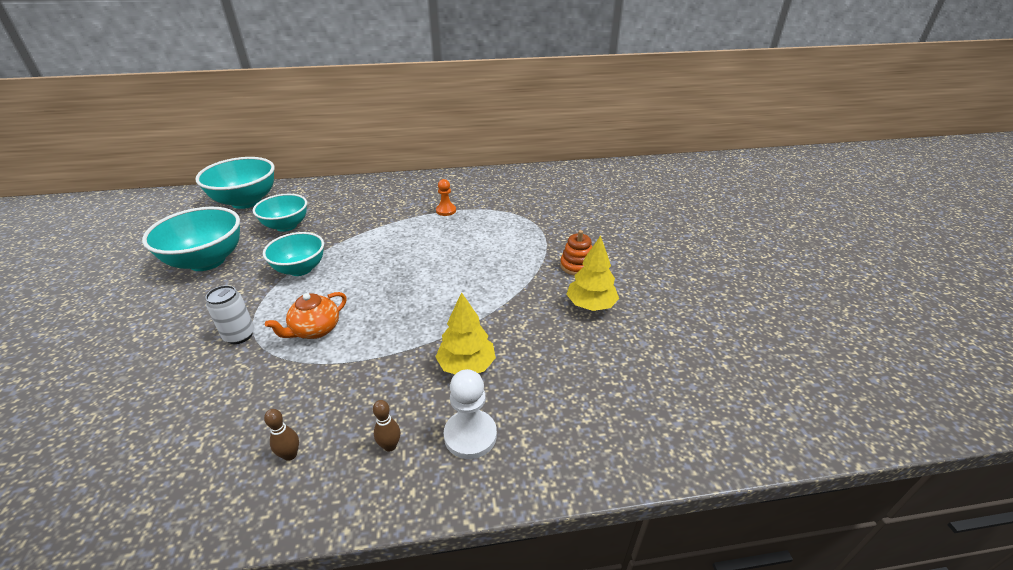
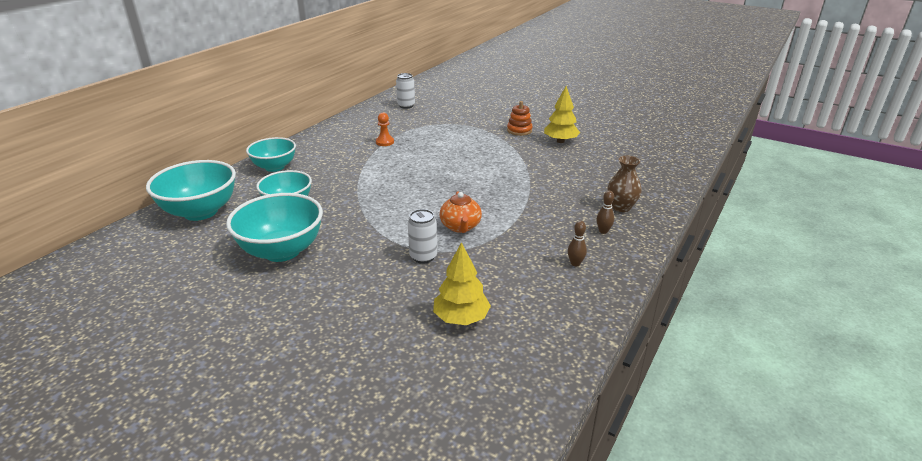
camera: 50 degrees left, 5 degrees down
(300, 269) = (370, 214): turquoise bowl -> turquoise bowl (275, 167)
(466, 366) = (565, 190): yellow tree -> yellow tree (461, 318)
(470, 435) = (621, 207): white pawn -> brown vase
(535, 184) = (406, 106): none -> white can

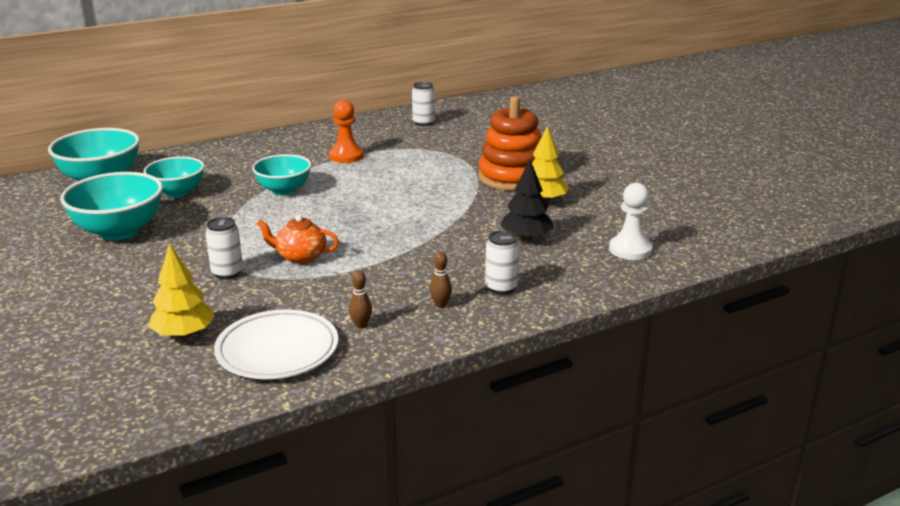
camera: 30 degrees right, 5 degrees down
(275, 167) = (211, 156): turquoise bowl -> turquoise bowl (284, 190)
(385, 142) = (346, 156): orange pawn -> orange pawn, size x1.54
(460, 227) = (300, 257): orange teapot -> orange teapot turned 75 degrees clockwise
(519, 130) = (512, 177): orange stacking toy -> orange stacking toy, size x2.02
(548, 304) = (277, 350): none -> white plate
(586, 169) = (526, 238): none -> black tree
(621, 207) = (501, 288): brown vase -> white can
(654, 160) = (630, 250): none -> white pawn

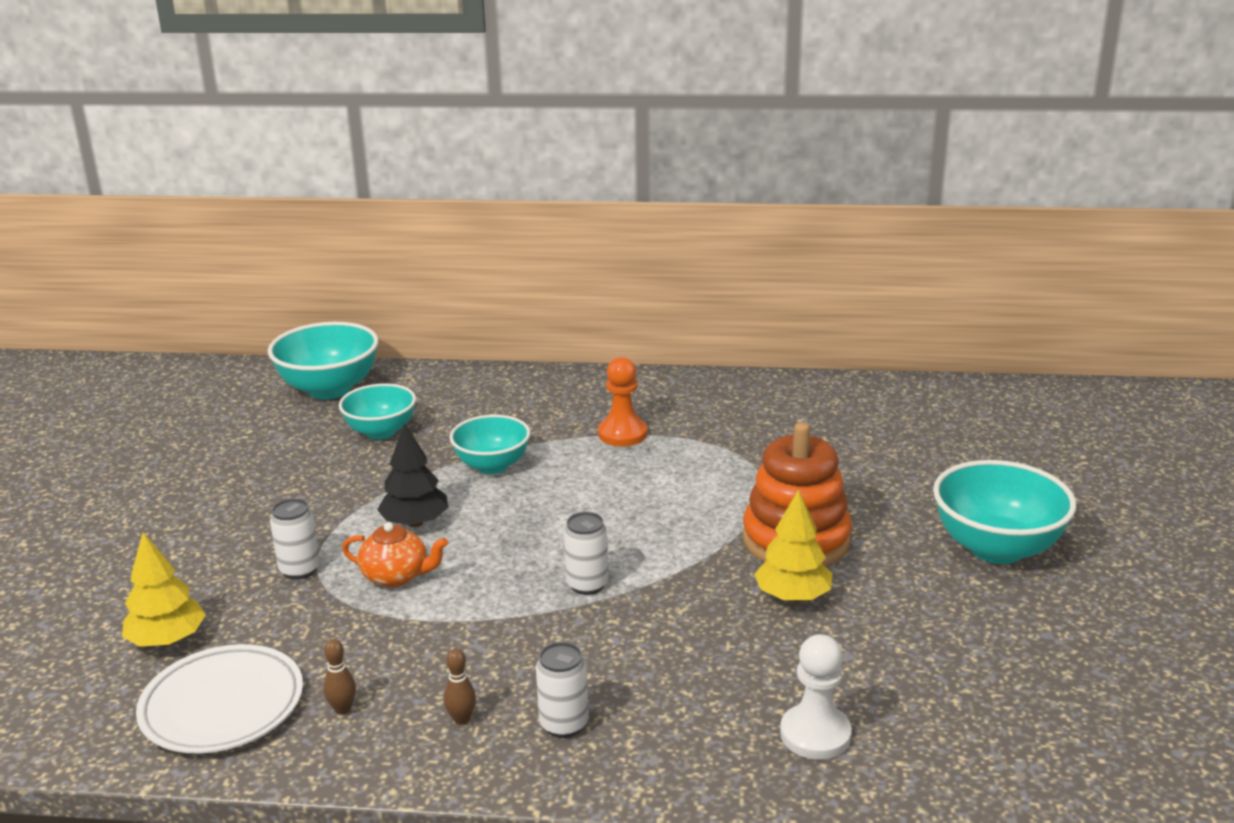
camera: 35 degrees right, 0 degrees up
(119, 231) = (267, 469): turquoise bowl -> turquoise bowl (996, 548)
(300, 257) = (396, 576): orange teapot -> orange teapot turned 150 degrees clockwise
(423, 123) = (783, 406): white can -> white can (587, 585)
(526, 238) = (693, 653): black tree -> black tree (415, 523)

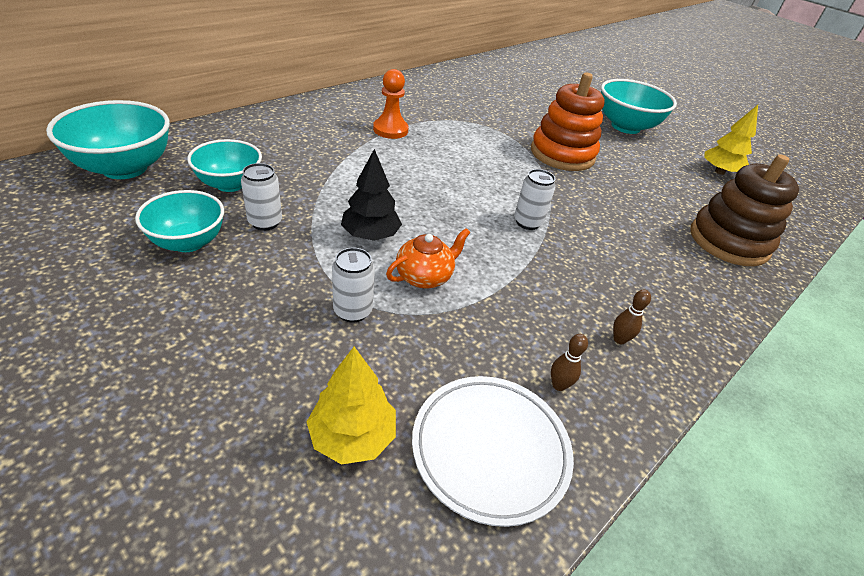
camera: 55 degrees left, 15 degrees up
(492, 466) = (351, 177): turquoise bowl -> turquoise bowl (188, 242)
(564, 724) = (658, 306): white can -> white can (265, 222)
(792, 596) = (609, 182): yellow tree -> yellow tree (719, 172)
(815, 734) = (728, 241): white pawn -> brown stacking toy

